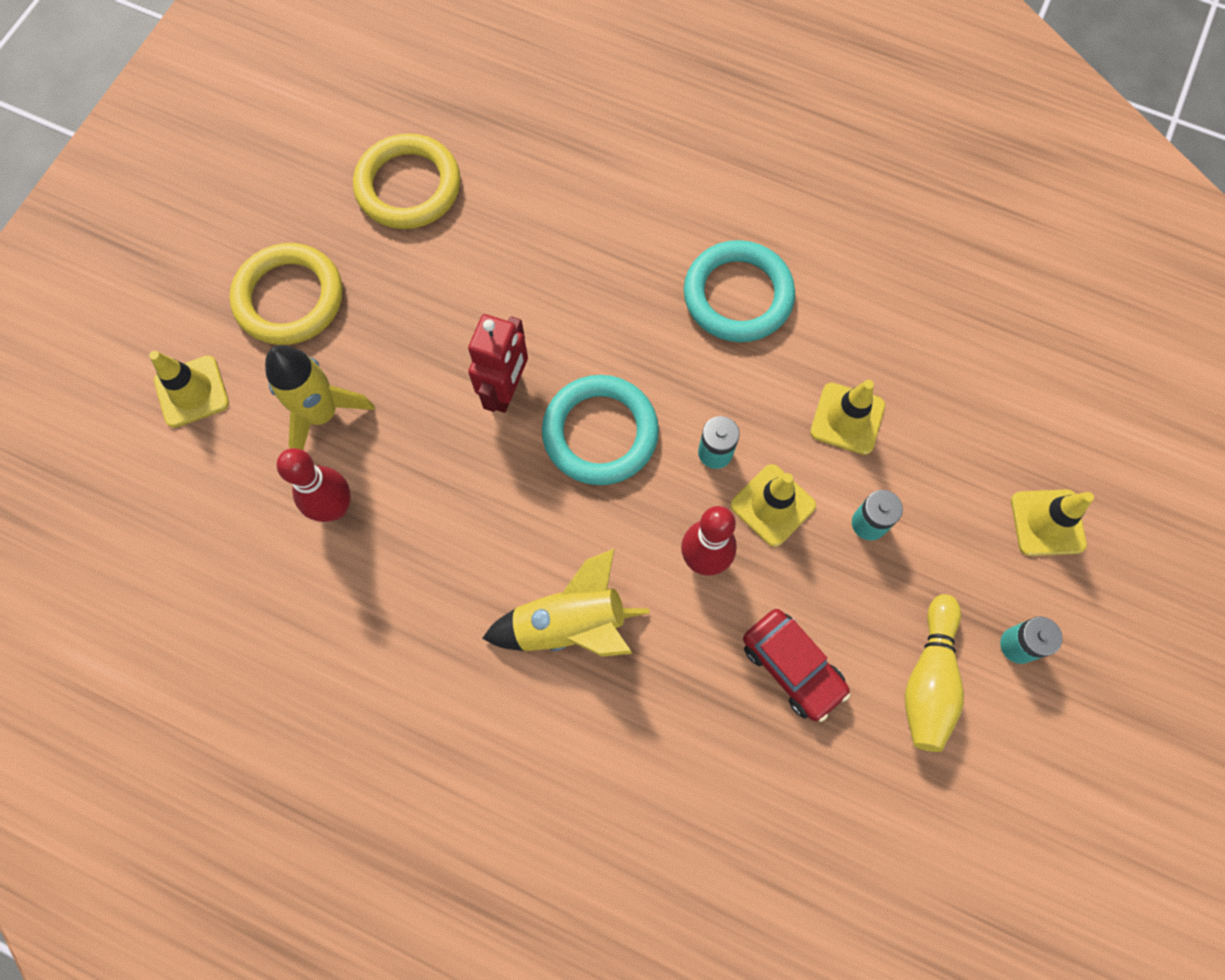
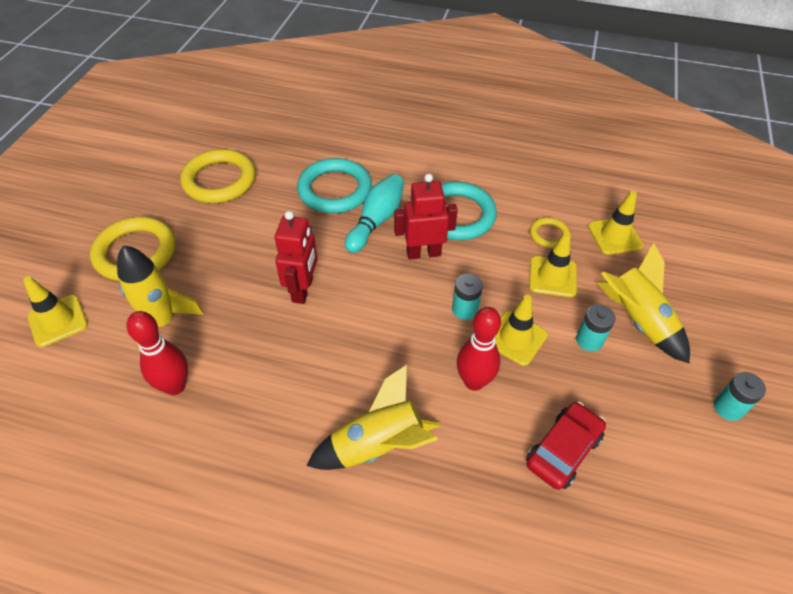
camera: 10 degrees left, 20 degrees down
(600, 433) = (377, 308): turquoise ring -> turquoise ring (335, 190)
(621, 290) = (376, 221): none -> turquoise bowling pin
(677, 354) = (423, 253): none -> red robot
(792, 667) = (563, 450): red car -> red car turned 90 degrees counterclockwise
(861, 348) = (549, 235): none -> yellow ring
(928, 679) = (671, 443): yellow bowling pin -> none
(942, 504) = (637, 321): none -> yellow rocket
(1047, 522) = (714, 322): yellow traffic cone -> yellow traffic cone (615, 236)

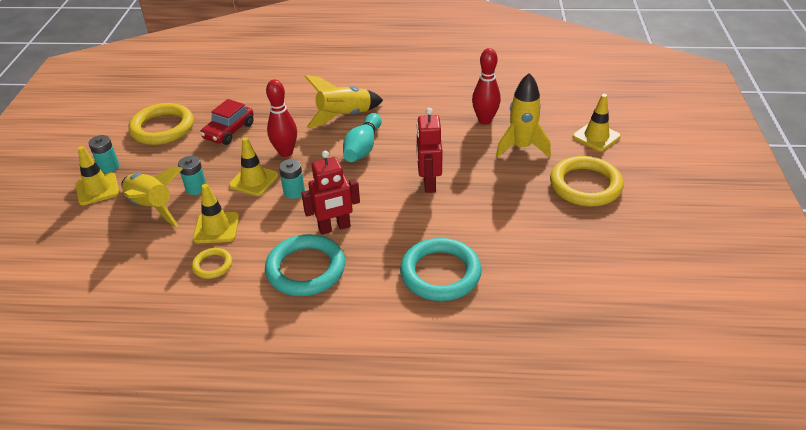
camera: 170 degrees right, 10 degrees down
(219, 180) = (567, 261): yellow ring -> yellow ring (162, 128)
(376, 221) = (386, 248): turquoise bowling pin -> turquoise bowling pin (363, 147)
(615, 236) = (145, 275): yellow traffic cone -> yellow traffic cone (97, 189)

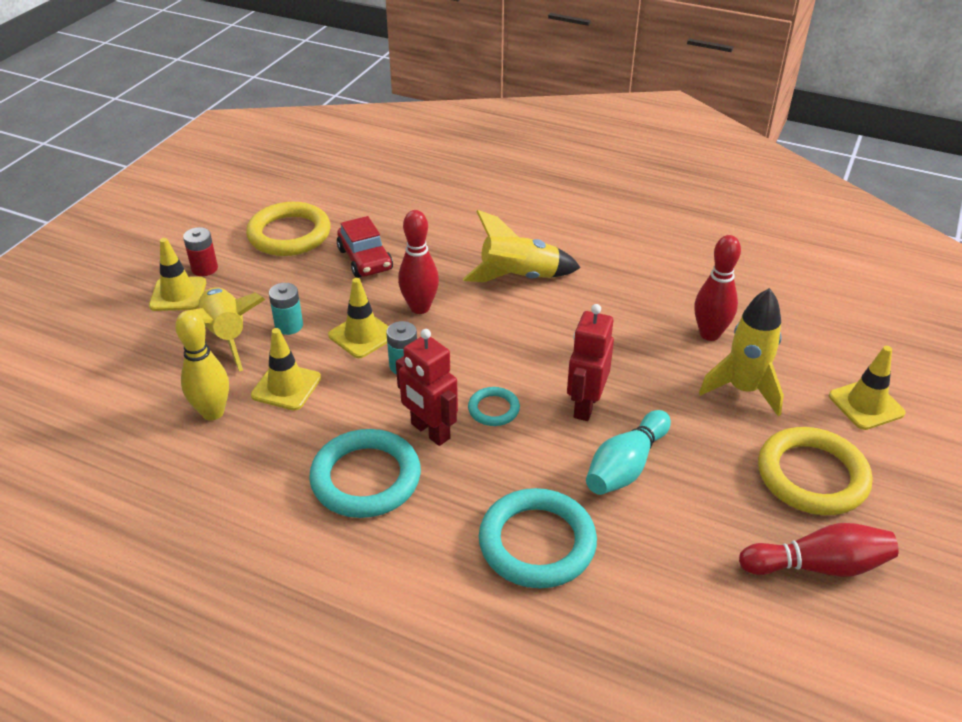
camera: 20 degrees right, 0 degrees up
(109, 167) = (204, 268): turquoise battery -> red battery
(170, 259) = (213, 412): none -> yellow bowling pin
(212, 265) = (257, 436): yellow ring -> none
(229, 131) = (365, 259): red car -> red car turned 75 degrees counterclockwise
(334, 227) = (430, 431): red robot -> red robot turned 45 degrees clockwise
(363, 147) = (522, 328): turquoise bowling pin -> turquoise bowling pin (626, 466)
(370, 202) = (493, 409): none -> turquoise ring
(613, 234) = (818, 566): none -> red bowling pin

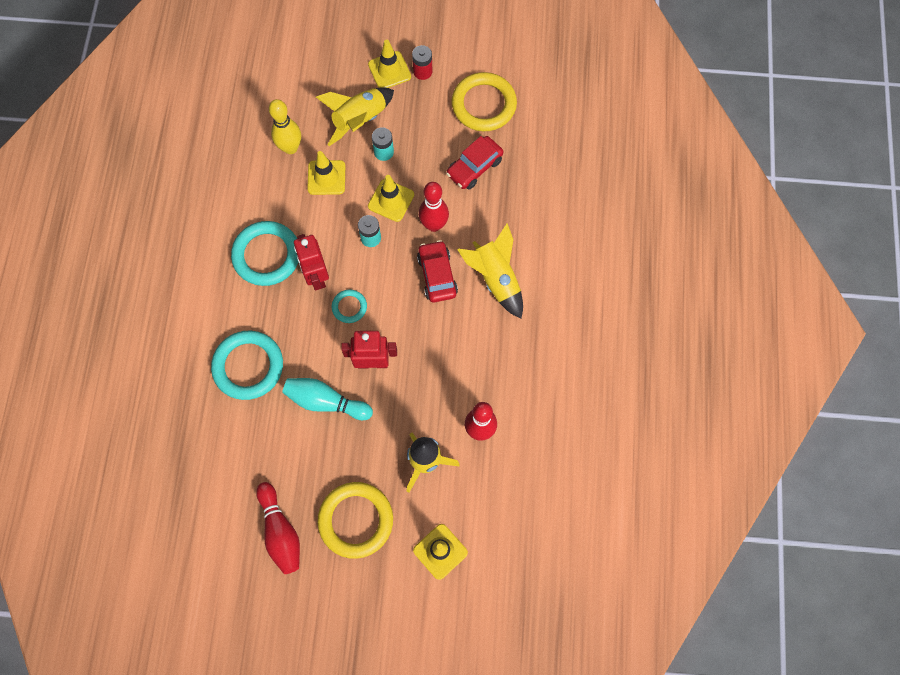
camera: 70 degrees right, 30 degrees up
(430, 431) = (316, 276): red robot -> red robot turned 45 degrees counterclockwise
(489, 321) = (437, 275): none -> red car

